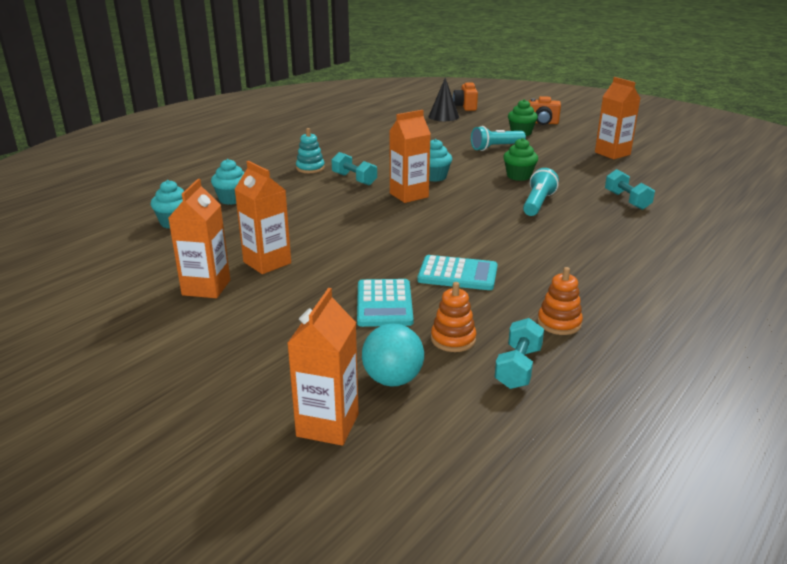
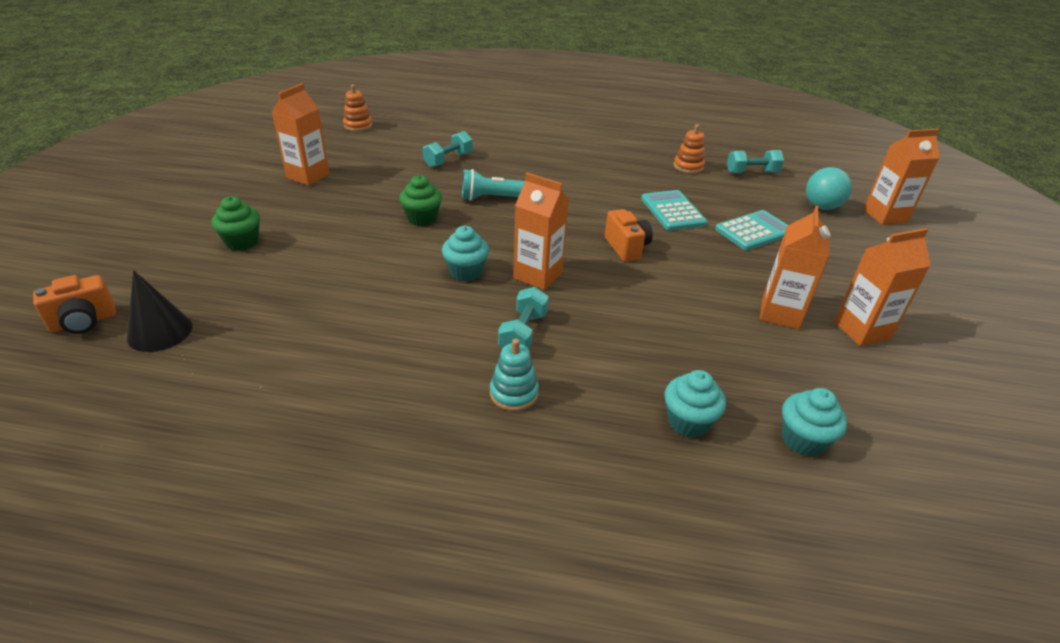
camera: 120 degrees left, 10 degrees up
(453, 339) = (755, 196): orange stacking toy -> orange stacking toy (358, 125)
(496, 147) = (322, 250): turquoise flashlight -> none
(542, 123) = (184, 233): orange camera -> orange camera (626, 248)

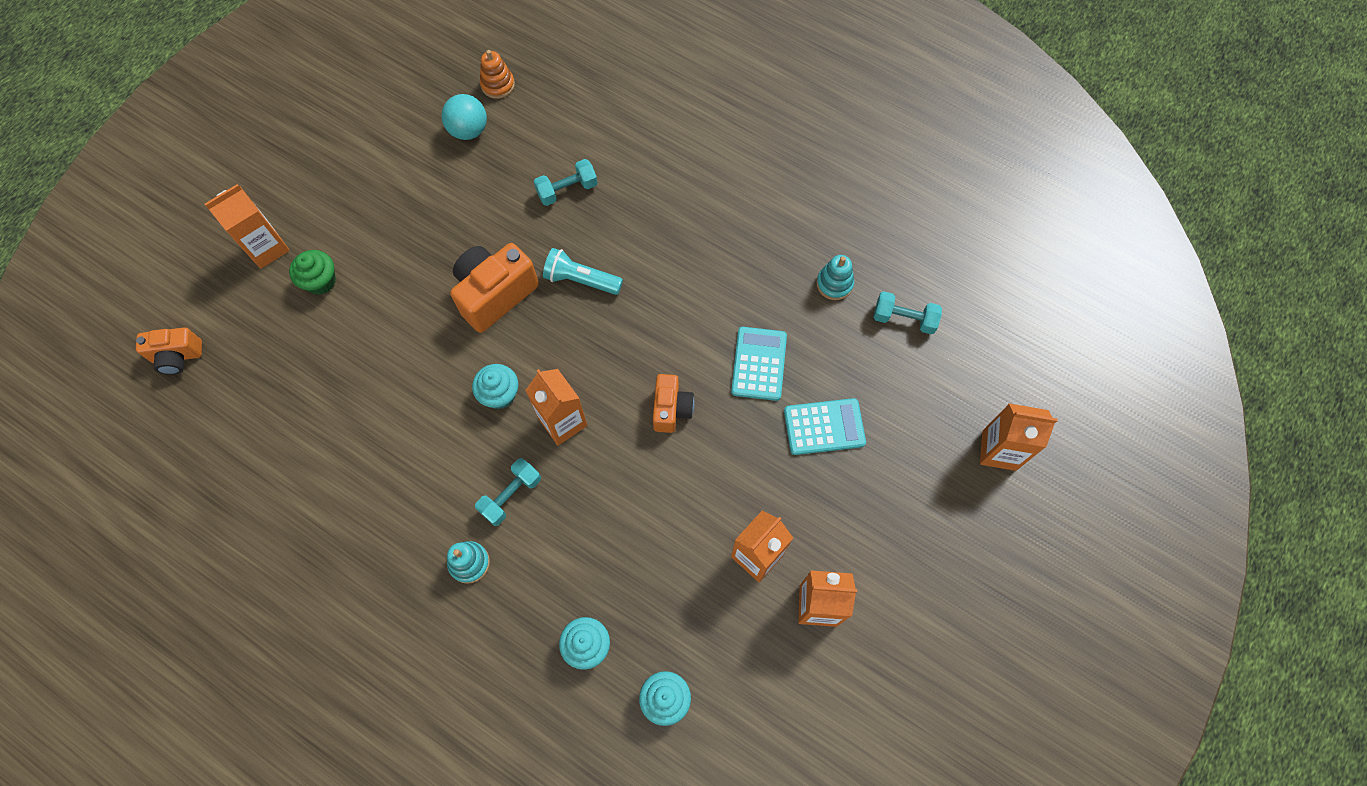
camera: 25 degrees right, 30 degrees up
(160, 332) = (230, 389): black cone -> none
(308, 176) = (412, 180): orange carton -> orange carton (267, 248)
(422, 218) = (495, 294): green cupcake -> orange camera
(688, 167) = (834, 284): orange stacking toy -> turquoise stacking toy
(821, 207) = (936, 410): turquoise ball -> turquoise ball (469, 130)

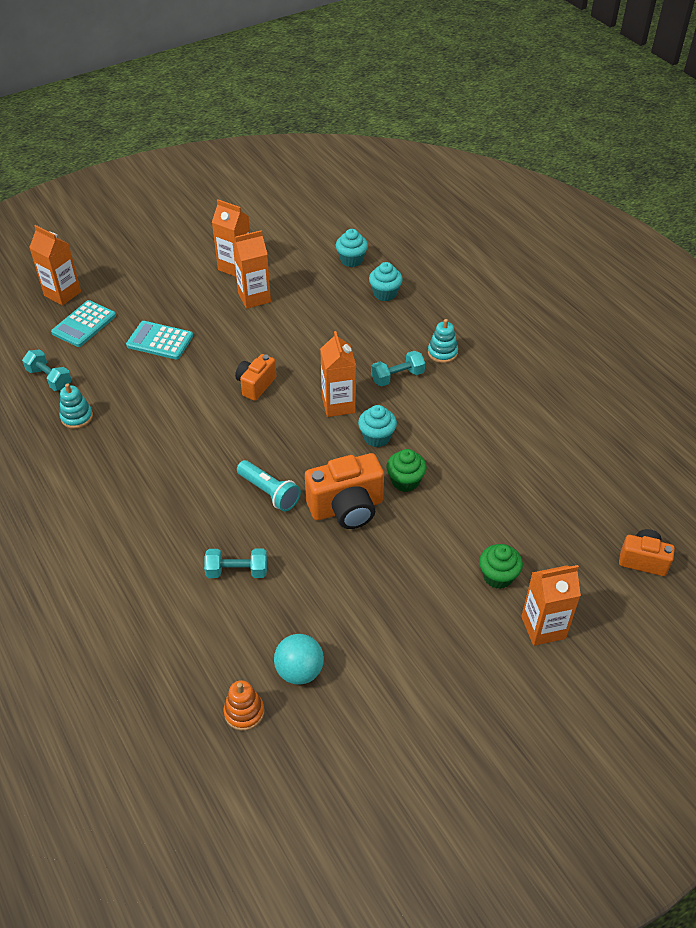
camera: 155 degrees left, 20 degrees down
(447, 350) = (405, 481): none -> green cupcake
(759, 364) = (174, 389): turquoise calculator -> turquoise calculator (84, 324)

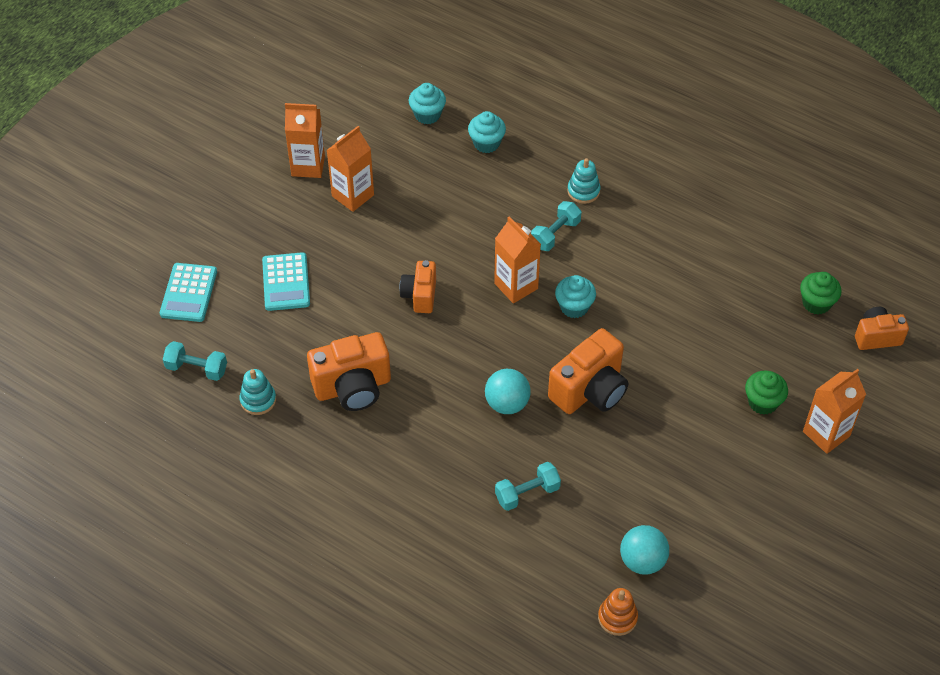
camera: 25 degrees left, 5 degrees up
(62, 294) = (137, 265): orange carton -> none
(155, 434) = (353, 387): none -> orange camera
(160, 341) = (286, 282): turquoise calculator -> turquoise calculator turned 90 degrees counterclockwise
(269, 492) = (507, 403): turquoise flashlight -> turquoise ball
(405, 481) = (628, 342): green cupcake -> green cupcake (816, 303)

